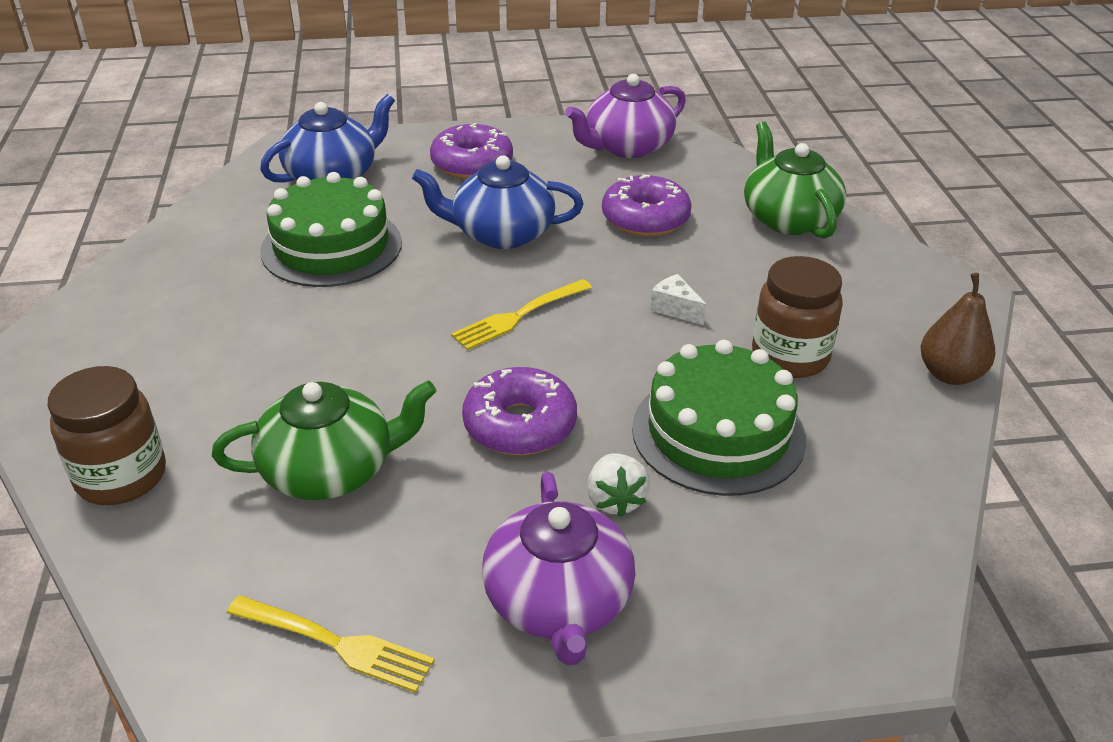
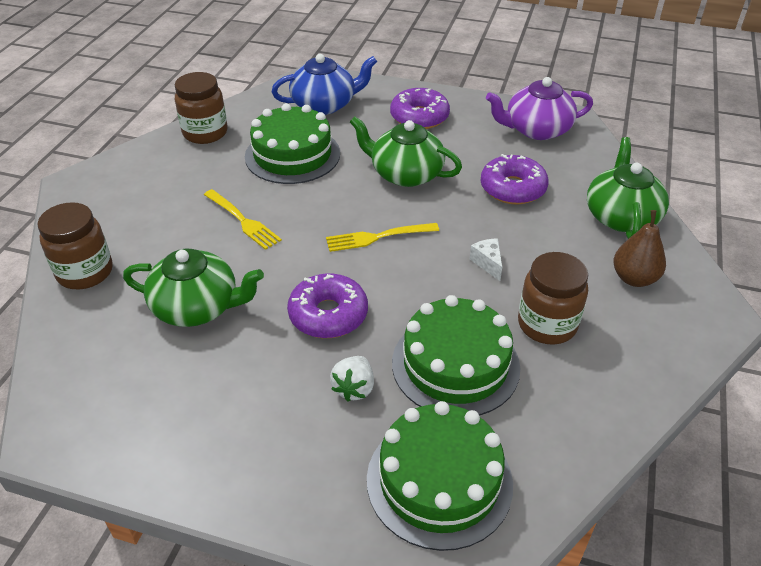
camera: 25 degrees right, 5 degrees up
(181, 248) = (205, 133): none -> brown jar
(336, 644) = (131, 420): yellow fork -> yellow fork (243, 221)
(501, 233) = (405, 174): blue teapot -> green teapot
(558, 602) = (273, 444): purple teapot -> none
(792, 568) = (439, 481): none -> green cake
(950, 374) = (663, 378): brown pear -> brown pear (634, 278)

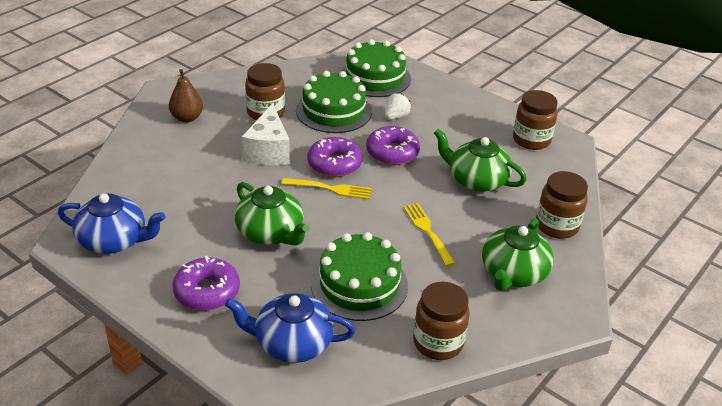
camera: 160 degrees left, 5 degrees down
(116, 416) = (531, 140): none -> brown jar
(488, 263) = (268, 151): white cheese -> white cheese, size x2.14
(512, 188) = (197, 194): purple donut -> purple donut (334, 164)
(536, 129) = (114, 240): purple teapot -> blue teapot
(621, 216) = (144, 152): green teapot -> green teapot (513, 273)

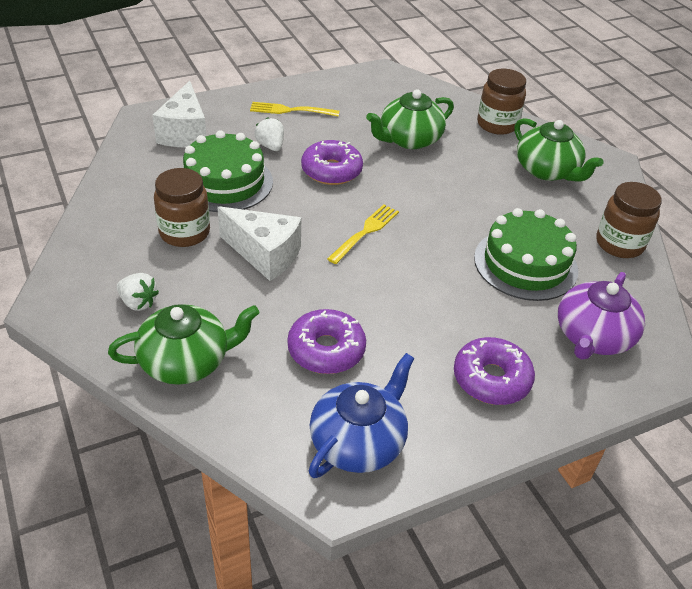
camera: 65 degrees left, 5 degrees up
(187, 118) = (138, 302): brown pear -> white strawberry
(270, 233) = (416, 299): green teapot -> green teapot (186, 361)
(292, 343) = (592, 337): blue teapot -> purple teapot
(334, 164) = (324, 215): purple donut -> purple donut (326, 350)
(375, 77) = (185, 133): green cake -> white cheese
(427, 231) = (468, 195): yellow fork -> yellow fork (290, 110)
(531, 140) = (369, 88): brown jar -> none

